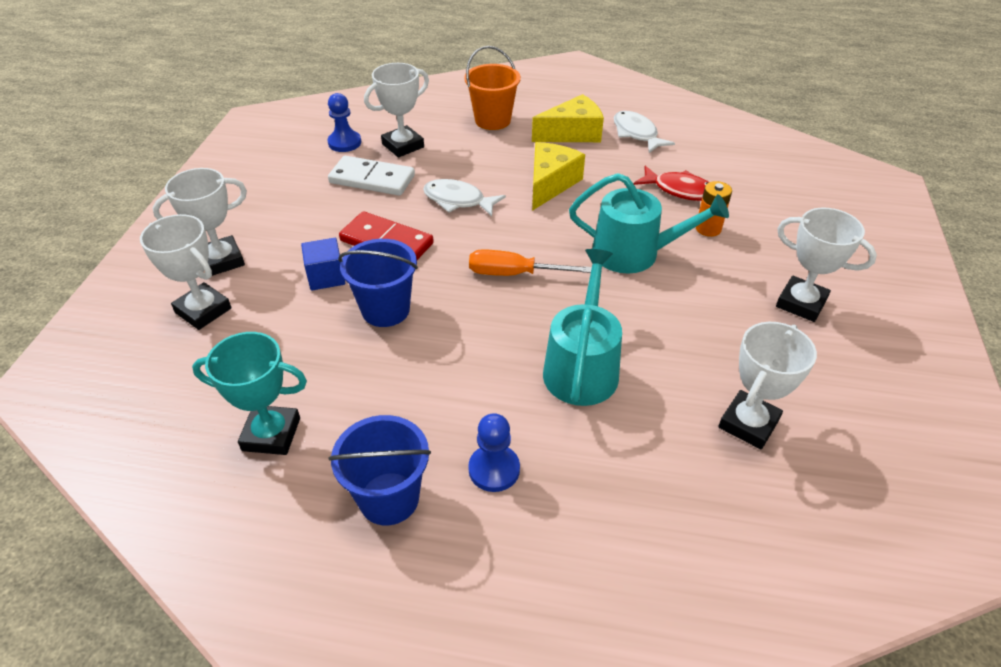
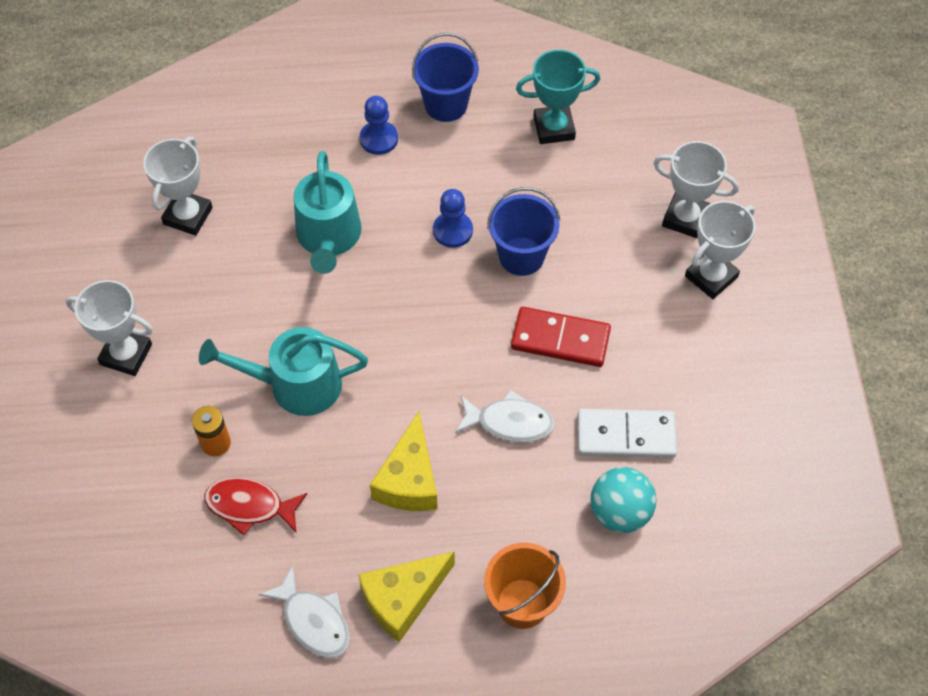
camera: 165 degrees right, 15 degrees up
(326, 277) = (597, 281): blue cube -> none
(344, 143) = (697, 499): blue pawn -> blue pawn (452, 231)
(403, 146) = (620, 512): white trophy -> turquoise ball
(514, 274) = (414, 327): orange screwdriver -> none

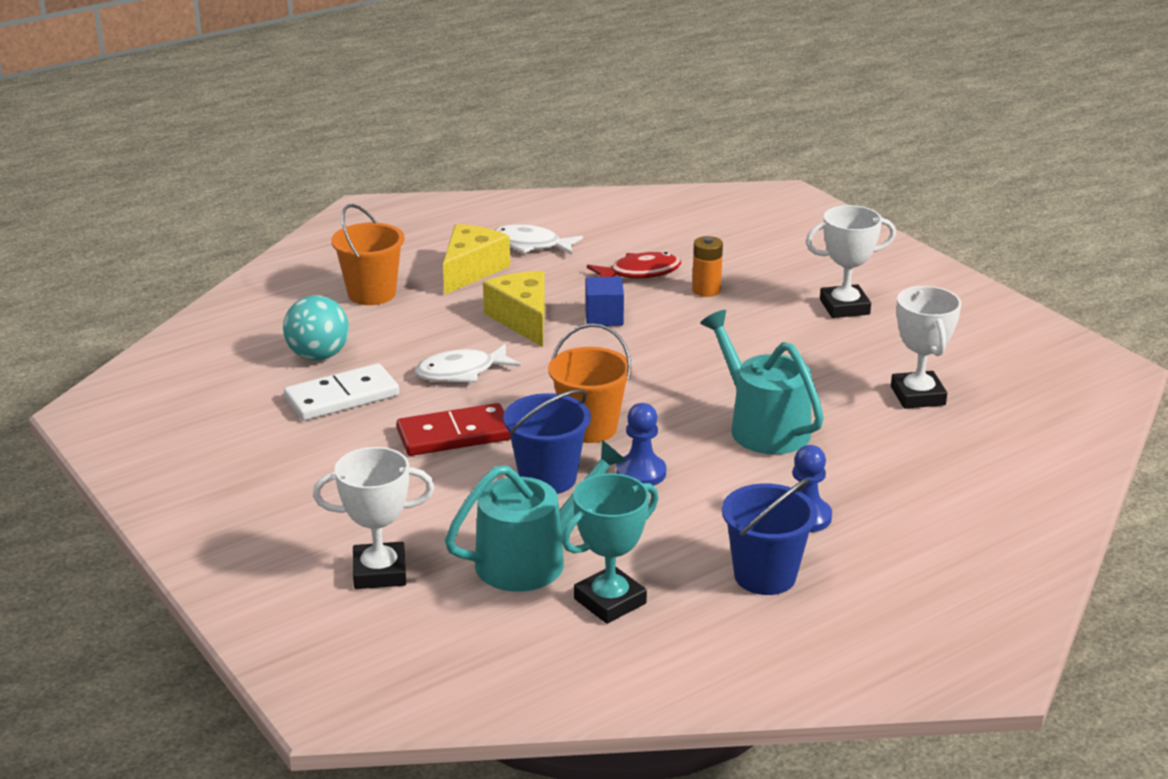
camera: 150 degrees right, 30 degrees down
(296, 385) = (678, 335): turquoise watering can -> turquoise watering can (531, 559)
(337, 445) = (604, 317): none -> blue cube
(454, 297) = (589, 428): none -> orange bucket
(711, 277) = (317, 532): white trophy -> none

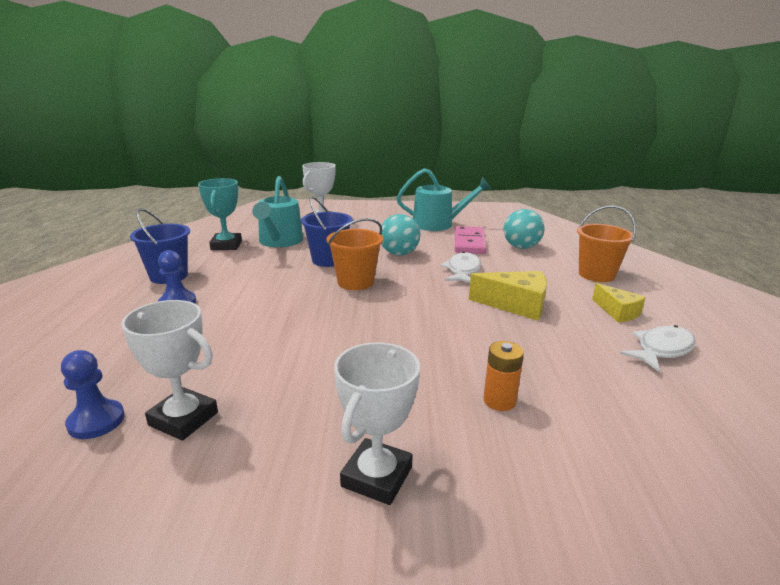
camera: 125 degrees right, 5 degrees down
(342, 397) = (469, 243): white domino -> pink domino
(454, 435) = (399, 254): red domino -> turquoise ball
(471, 270) = (617, 312): yellow cheese -> yellow cheese, size x0.65
(604, 317) = (491, 333): blue cube -> none
(639, 273) = (565, 380): red fish -> none
(641, 473) = (294, 280): blue pawn -> blue pawn (96, 421)
(763, 427) = (270, 329): turquoise watering can -> turquoise watering can (438, 224)

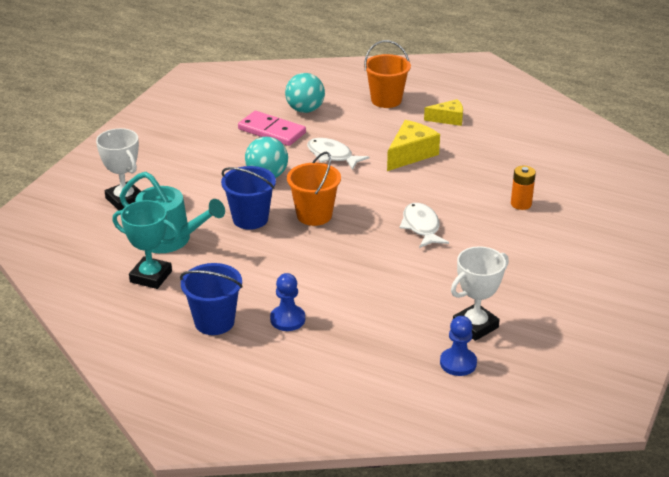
camera: 65 degrees left, 10 degrees up
(377, 477) = (563, 263): white trophy -> none
(438, 224) = (205, 131): turquoise watering can -> none
(662, 349) = (502, 127): white fish -> white fish (421, 227)

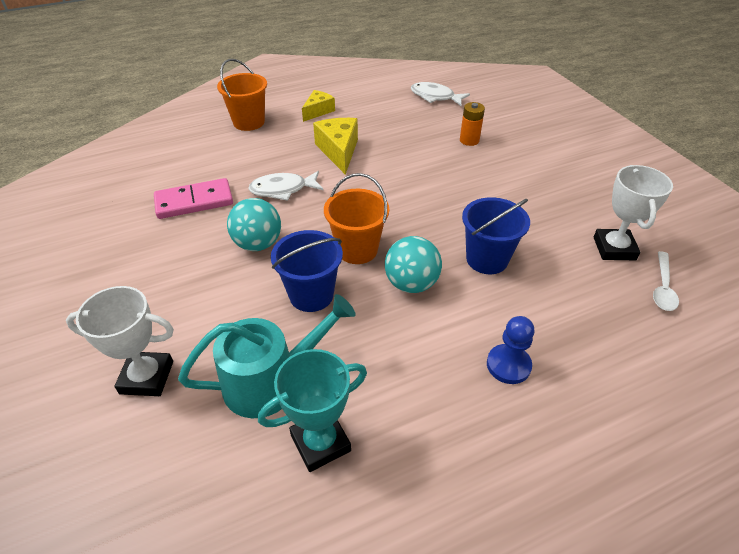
camera: 50 degrees left, 10 degrees up
(214, 322) = (462, 432): blue bucket -> blue bucket (487, 259)
(305, 110) = (194, 166): turquoise ball -> turquoise ball (411, 284)
(421, 227) = (445, 200): white fish -> white fish (435, 97)
(458, 363) = (662, 287): blue pawn -> white spoon

